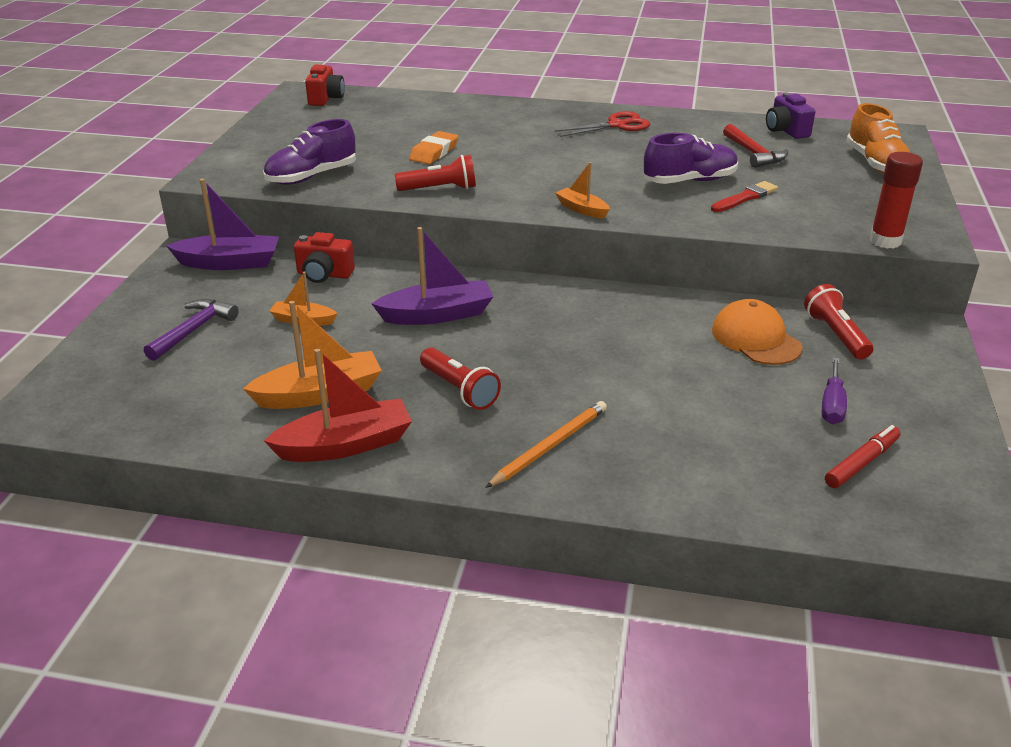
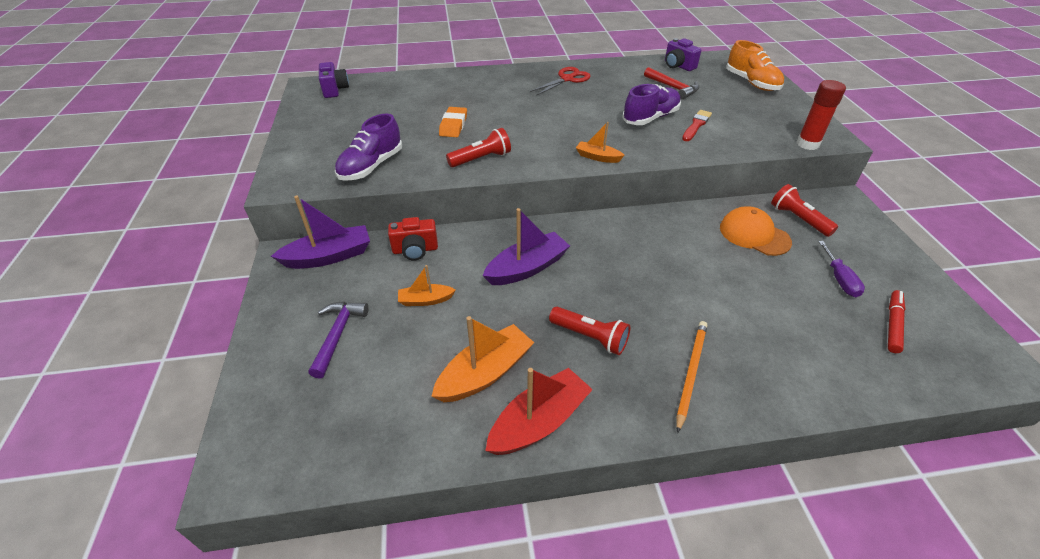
camera: 20 degrees left, 10 degrees up
(326, 99) = (335, 90): red camera -> purple camera

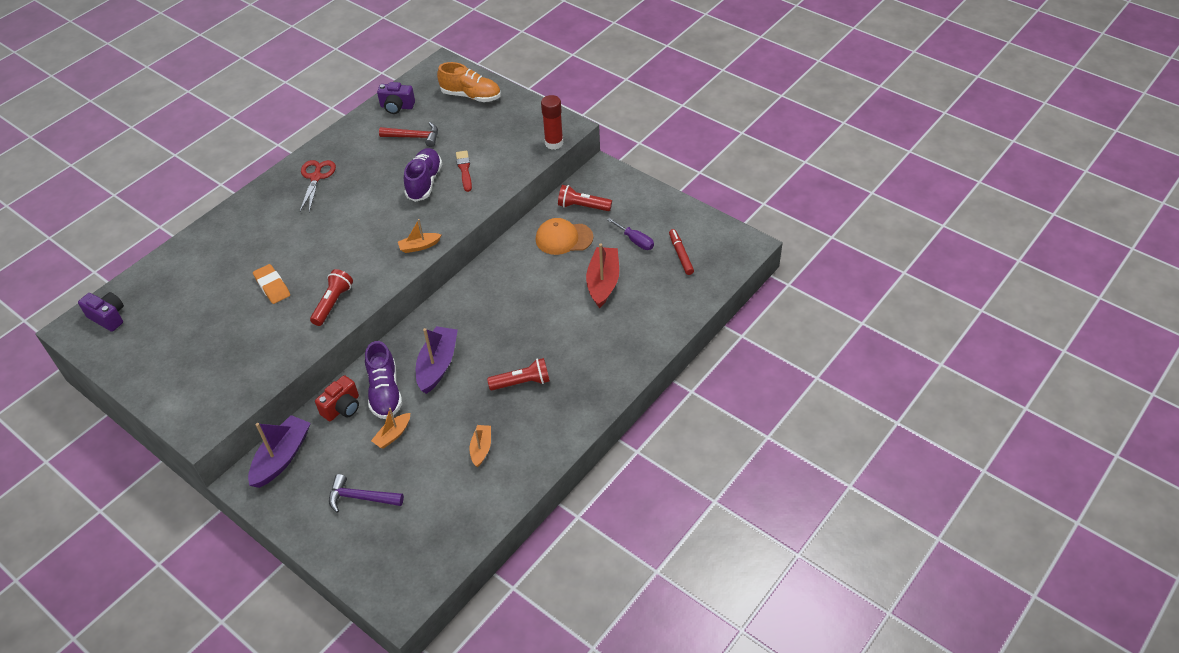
camera: 40 degrees left, 5 degrees up
(338, 335) = (360, 497): purple hammer -> purple hammer turned 45 degrees counterclockwise
(371, 166) = (252, 366): purple shoe -> purple shoe (385, 392)
(485, 373) = (481, 448): orange boat -> orange boat, size x0.57
(539, 422) = (538, 450): red boat -> red boat (603, 282)
(690, 373) = (596, 363): orange pencil -> none

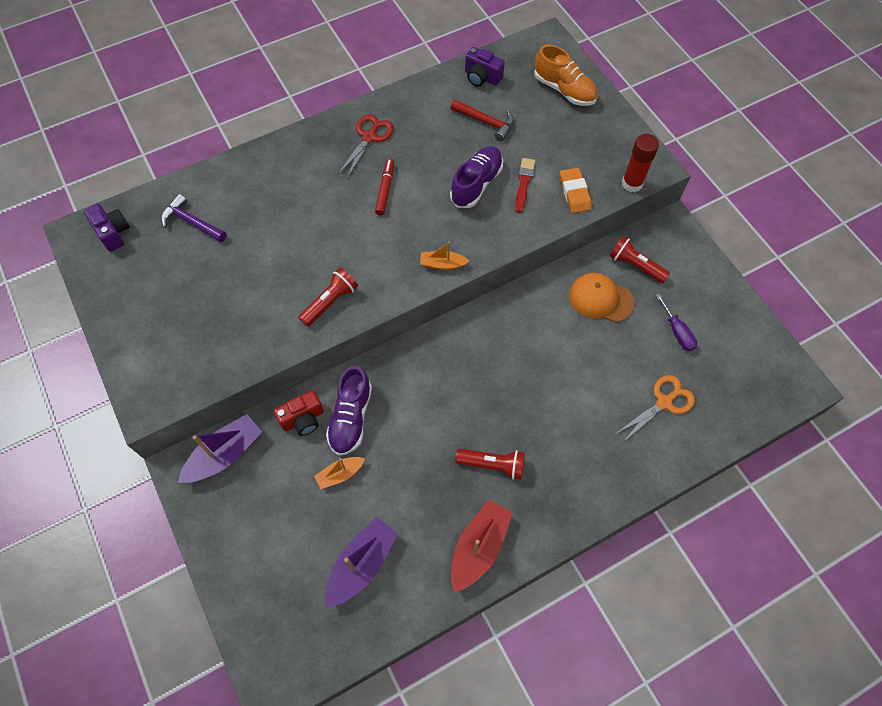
camera: 20 degrees right, 15 degrees up
(272, 286) = (278, 257): orange eraser -> orange eraser (574, 193)
(360, 497) = (282, 537): purple hammer -> purple hammer (191, 222)
(437, 365) = (414, 406): purple boat -> purple boat (361, 564)
(481, 448) = (421, 530): orange boat -> none
(603, 282) = (623, 372): red boat -> red boat (479, 547)
(644, 292) = (664, 402): none -> orange scissors
(680, 255) = (721, 369): red marker -> red marker (385, 189)

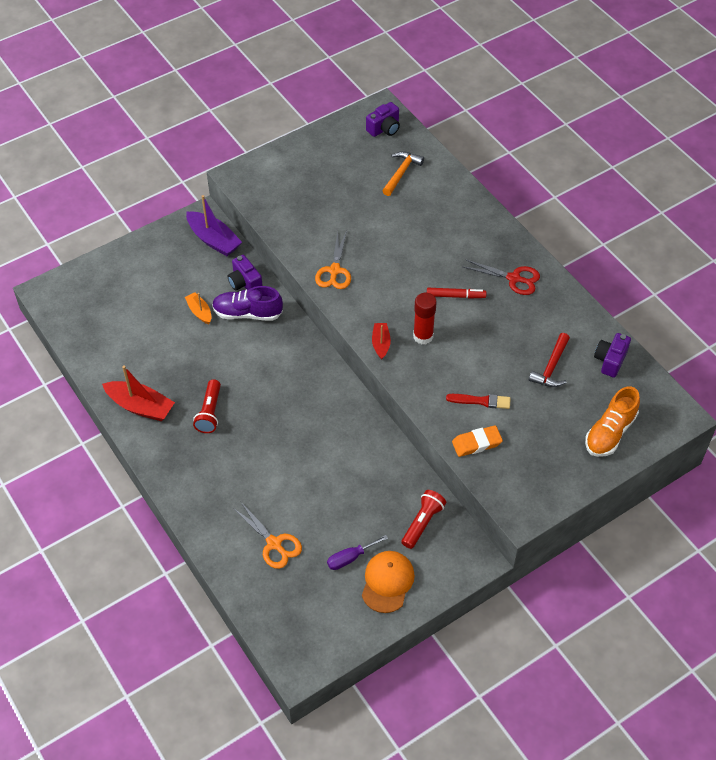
camera: 85 degrees right, 10 degrees down
(191, 222) = (401, 173): purple hammer -> orange hammer
(303, 419) = (245, 283): red camera -> purple camera
(330, 302) = (334, 271): red flashlight -> orange scissors
(361, 564) = (128, 333): purple boat -> none
(442, 264) = (381, 344): orange boat -> red boat
(476, 184) = (473, 363): purple shoe -> none
(600, 299) = (380, 492): orange cap -> orange cap (387, 582)
(632, 183) = (496, 493): red glue stick -> red glue stick (423, 336)

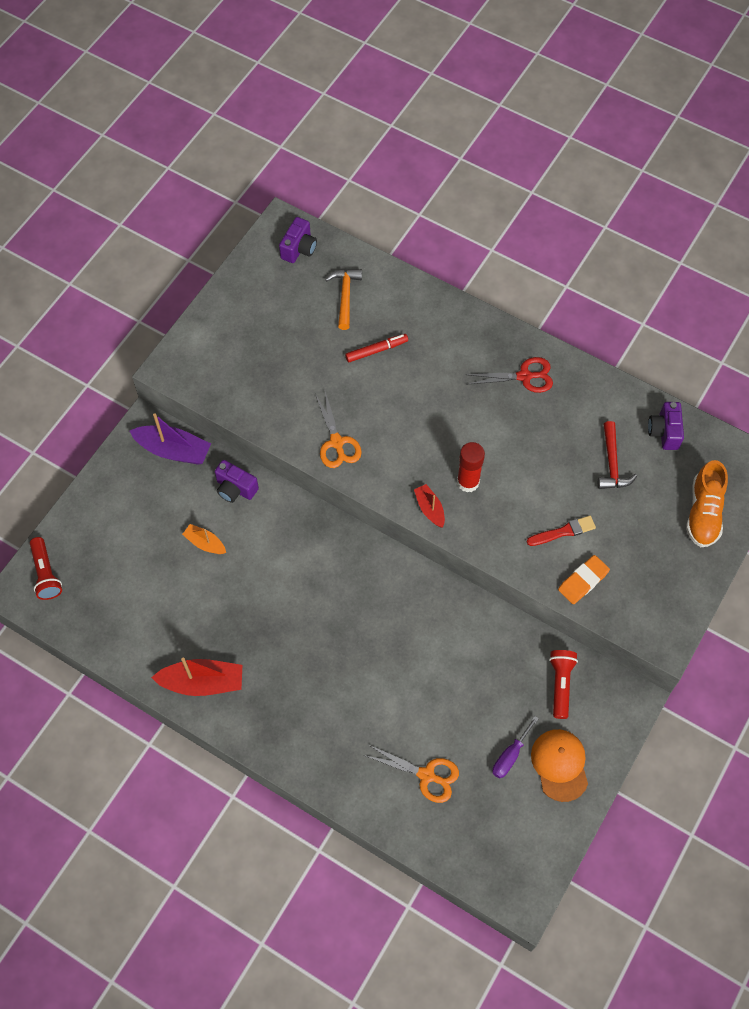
camera: 25 degrees left, 10 degrees up
(210, 412) = (280, 657): red flashlight -> red flashlight (46, 574)
(247, 313) = (257, 523): purple shoe -> none
(455, 296) = (476, 421): red marker -> red marker (376, 350)

